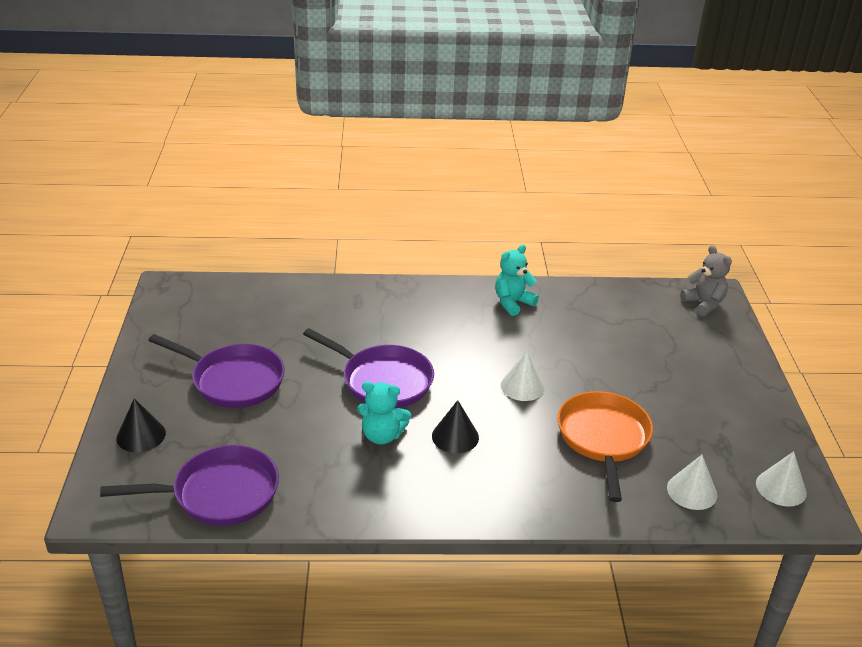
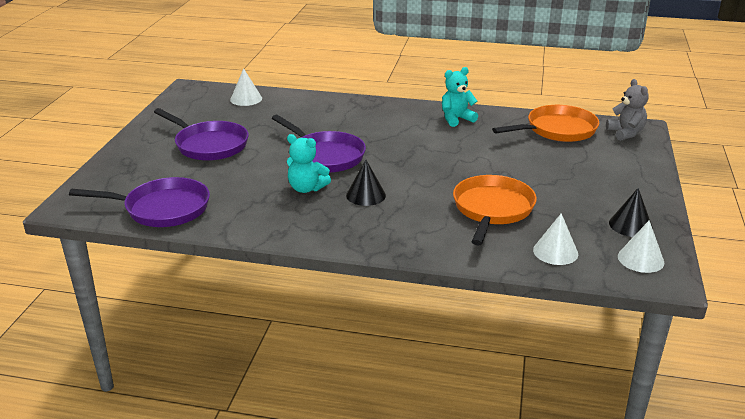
camera: 15 degrees right, 5 degrees down
(141, 435) = (123, 169): black cone -> black cone (630, 225)
(522, 386) = (438, 170): white cone -> white cone (246, 99)
(629, 307) = (557, 130): none -> orange pan

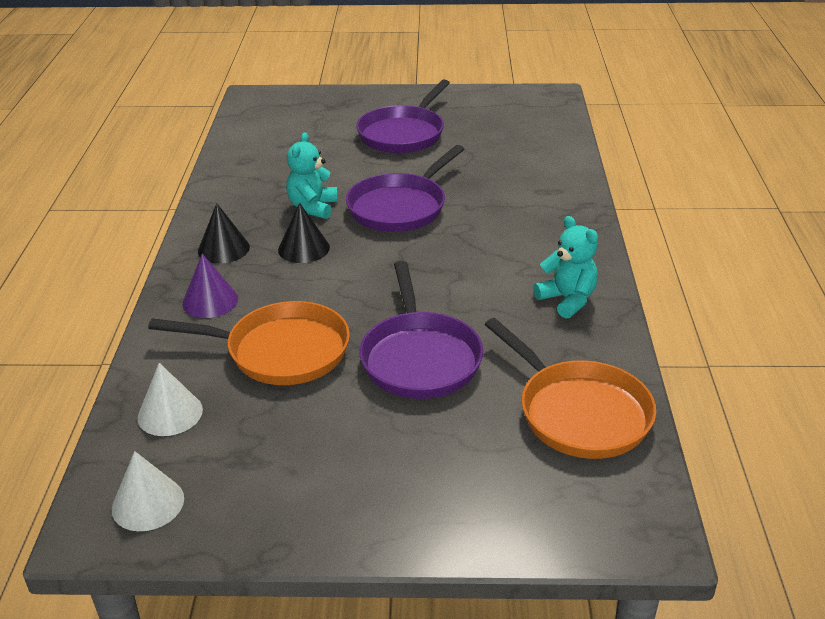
camera: 80 degrees right, 5 degrees up
(162, 209) = (255, 137): purple pan -> purple pan (419, 357)
(246, 99) = (542, 132): white cone -> none
(425, 235) = (210, 301): none -> purple cone
(625, 133) = (608, 507): grey teddy bear -> none
(630, 225) = (248, 497): black cone -> black cone (223, 249)

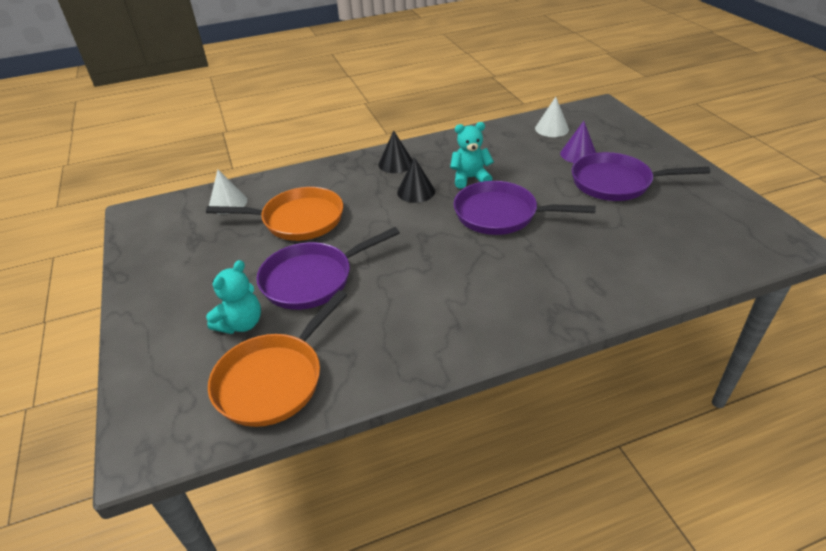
camera: 70 degrees right, 5 degrees up
(148, 503) = (155, 222): white cone -> white cone (552, 129)
(210, 301) = (337, 178): purple cone -> purple cone (578, 154)
(280, 351) = (297, 220): orange pan -> orange pan turned 75 degrees counterclockwise
(567, 300) = (424, 338): turquoise teddy bear -> turquoise teddy bear (241, 324)

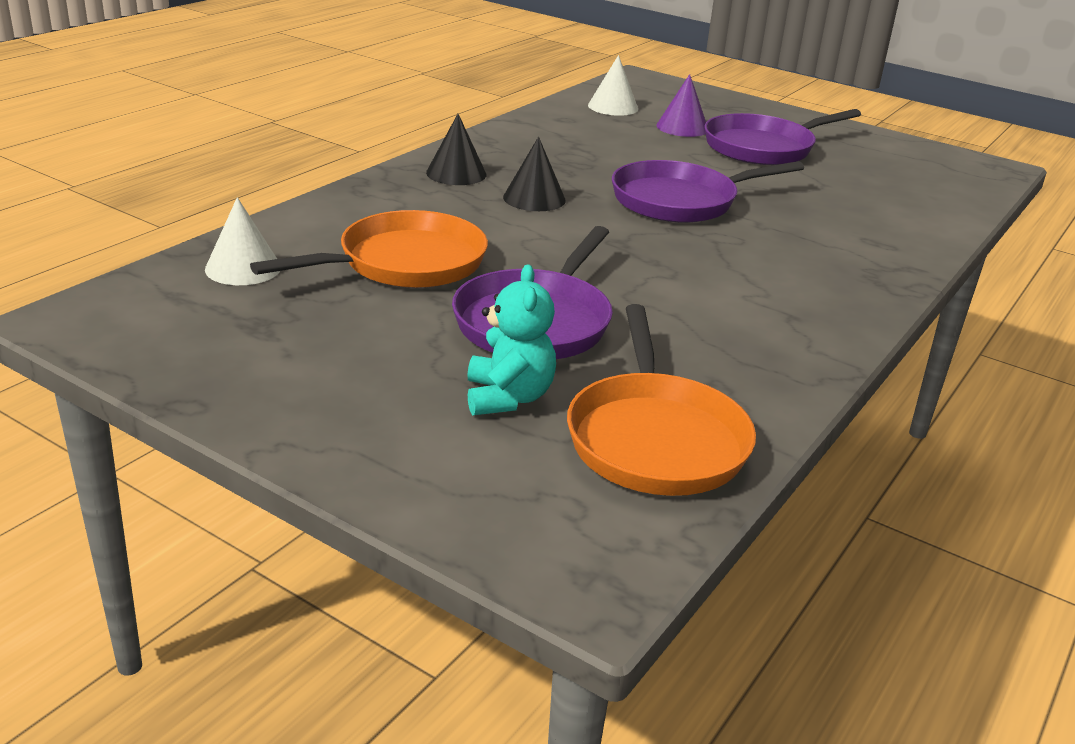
camera: 40 degrees left, 10 degrees down
(470, 178) = (586, 172): turquoise teddy bear -> none

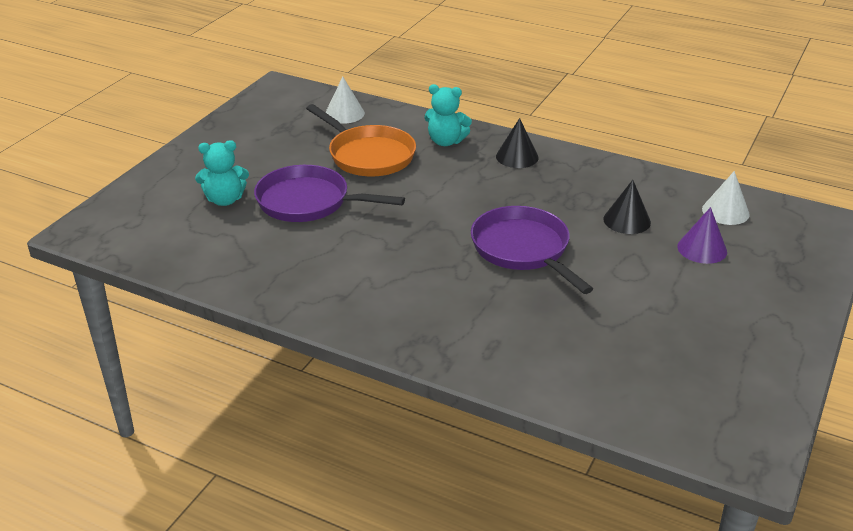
camera: 85 degrees right, 5 degrees up
(390, 207) = (446, 141): none -> turquoise teddy bear
(534, 198) = (490, 189): black cone -> black cone (627, 220)
(655, 438) = (190, 244): orange pan -> none
(764, 147) = (684, 294): purple pan -> none

